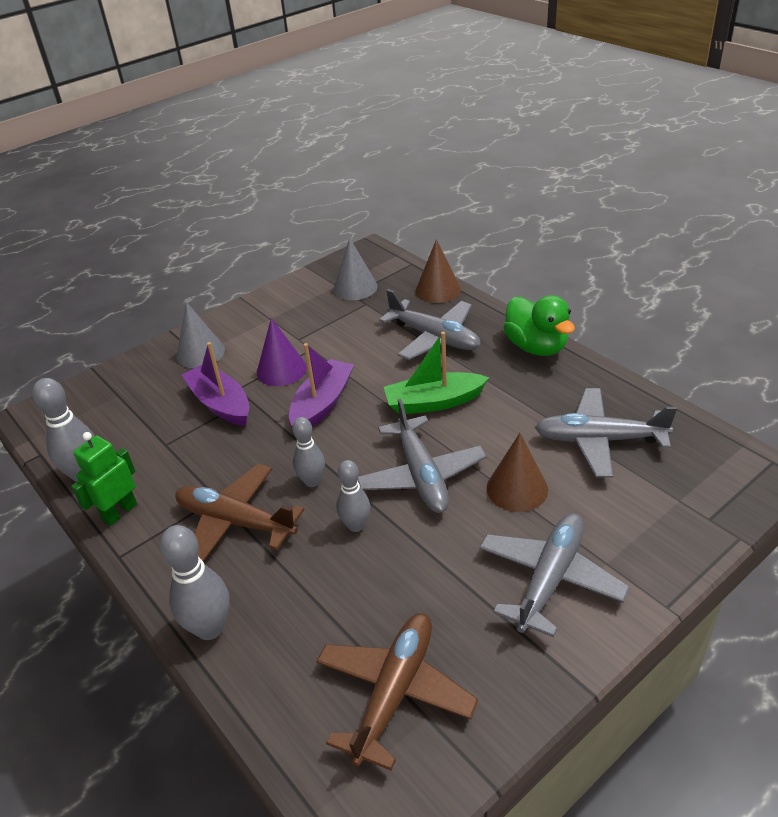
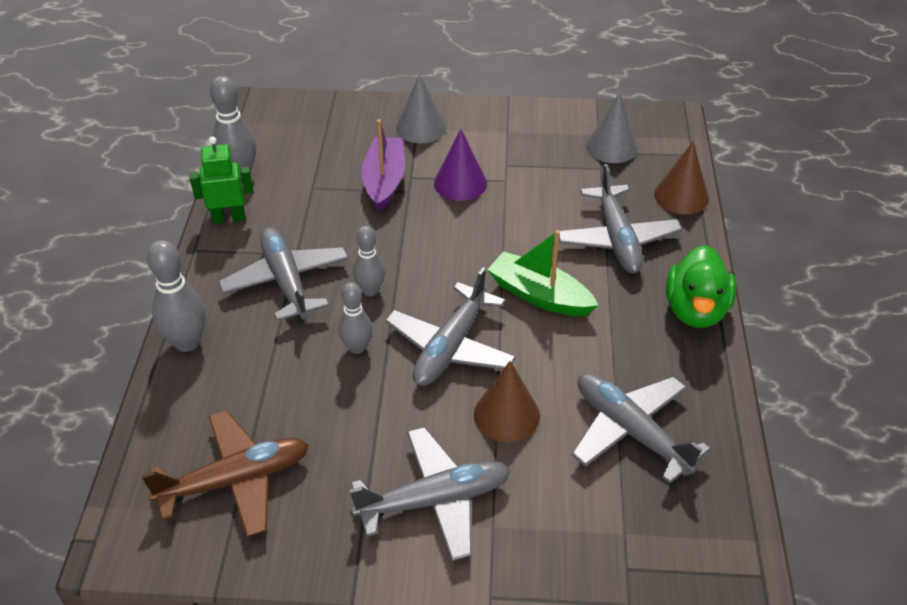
camera: 40 degrees right, 5 degrees up
(235, 522) = (286, 281): brown plane -> grey plane
(322, 404) = (454, 234): purple boat -> none

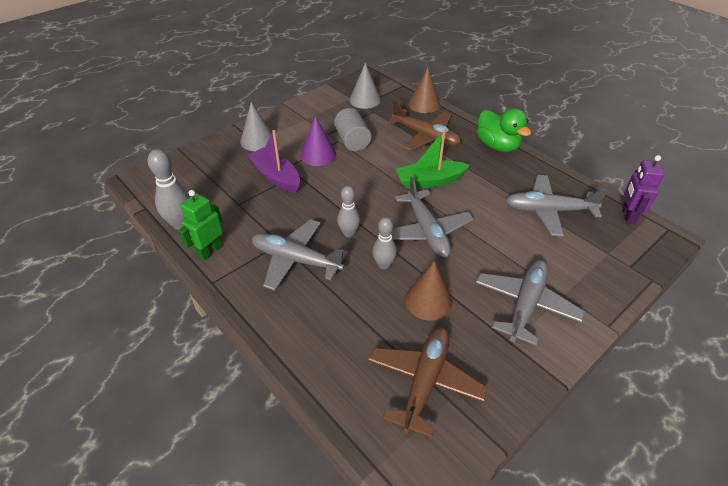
camera: 45 degrees left, 0 degrees up
(187, 342) = (285, 335): grey bowling pin -> none
(506, 415) = (495, 242): brown cone -> brown cone (428, 301)
(521, 190) = (352, 141): none -> grey cylinder
(617, 239) = (425, 137): grey plane -> brown plane
(731, 517) = (628, 216): none -> purple robot

